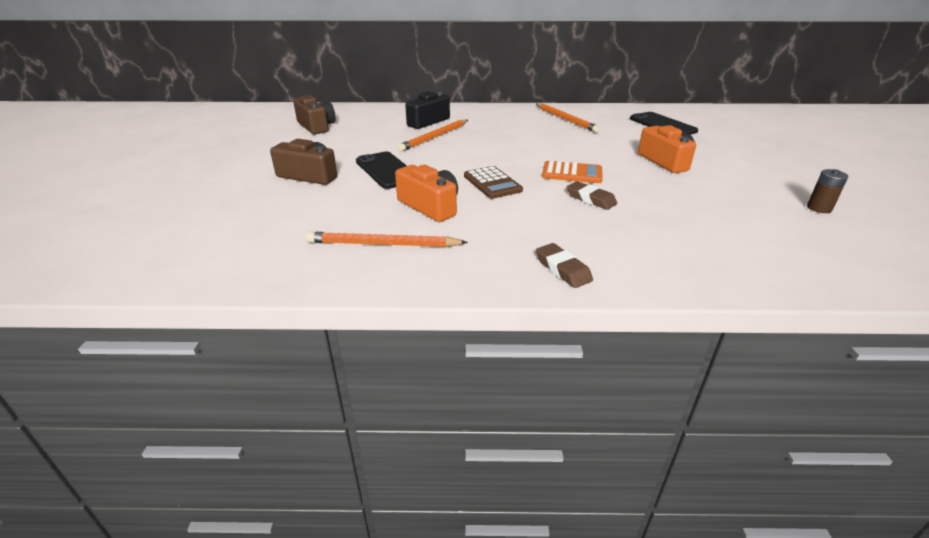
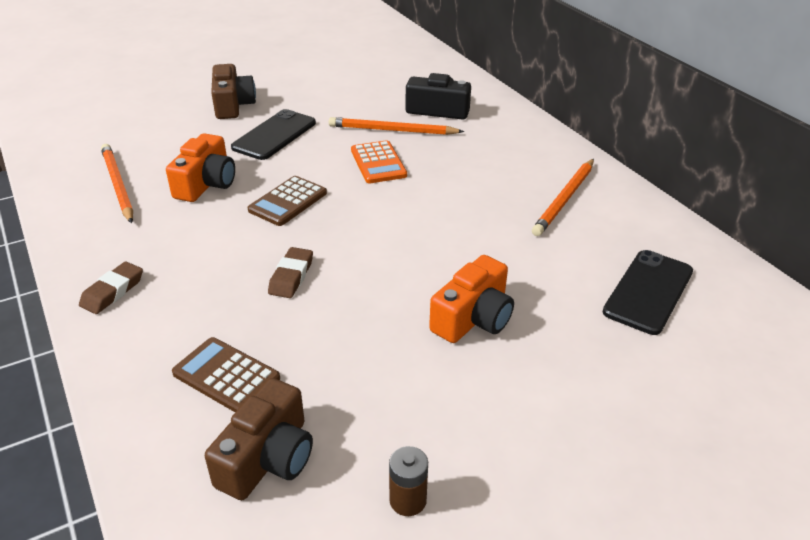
camera: 60 degrees right, 5 degrees up
(316, 126) = (357, 62): brown camera -> brown camera (268, 458)
(572, 173) = (360, 247): orange calculator -> orange calculator (378, 163)
(696, 239) = (226, 376): none -> brown calculator

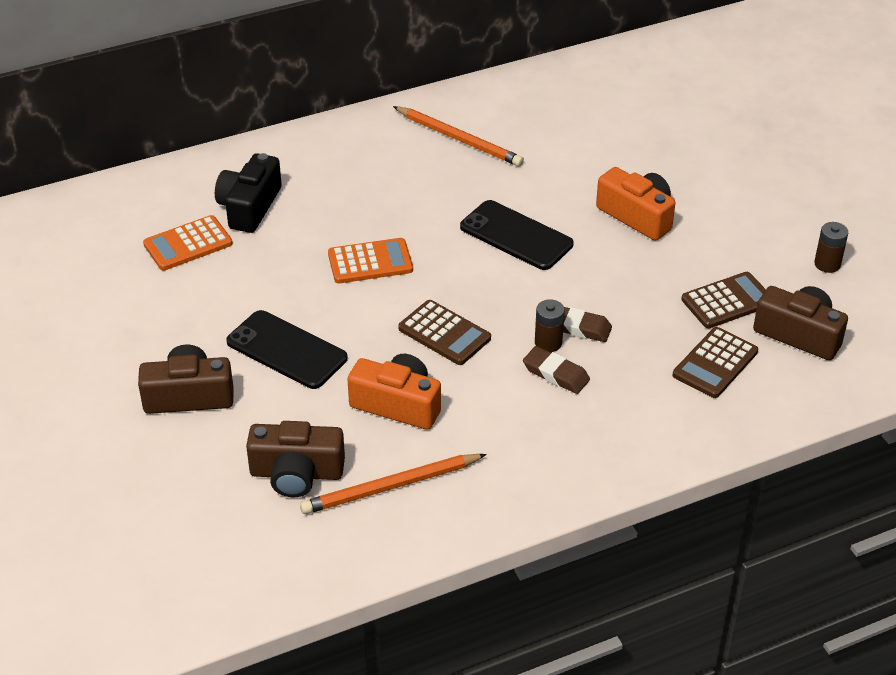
camera: 85 degrees left, 5 degrees up
(112, 291) = (601, 457): brown eraser -> brown eraser (556, 374)
(146, 147) = (296, 473): none -> brown camera
(271, 258) = (548, 343): none -> brown battery
(330, 390) = (727, 301): none -> brown calculator
(391, 92) = (188, 244): none -> orange calculator
(392, 130) = (294, 248): orange pencil -> none
(648, 291) = (602, 117): black phone -> black phone (516, 236)

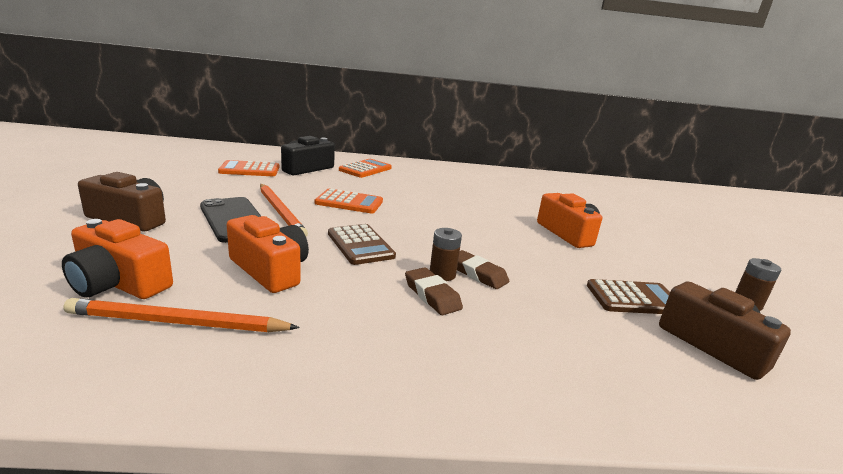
camera: 20 degrees right, 20 degrees down
(296, 473) = (119, 283): brown camera -> orange camera
(322, 171) = (365, 169): none -> orange calculator
(459, 139) = (462, 179): orange pencil -> orange pencil (281, 212)
(516, 236) = (465, 219): black phone -> none
(715, 363) = (606, 339): brown calculator -> none

